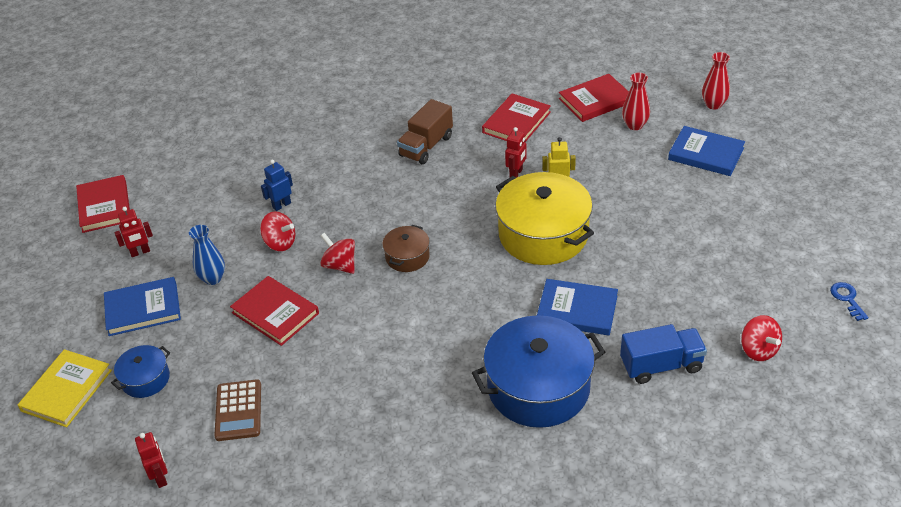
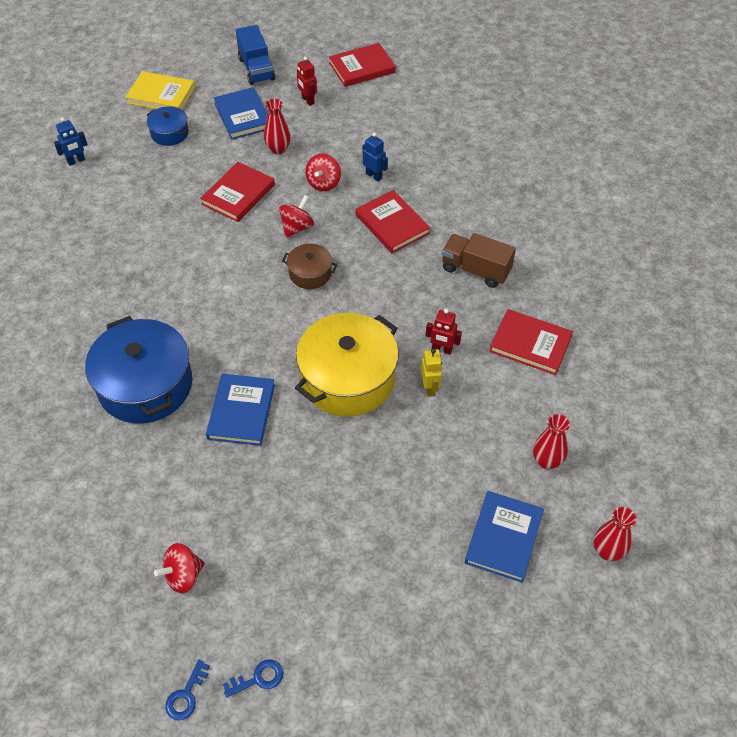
camera: 80 degrees right, 10 degrees up
(161, 477) = (76, 161): red robot -> blue robot
(213, 278) = (278, 149): blue vase -> red vase
(238, 411) = (134, 191): brown calculator -> none
(595, 100) = (587, 419): red book -> red book (392, 224)
(661, 366) = (166, 484): blue truck -> blue truck (256, 69)
(871, 345) = (186, 695): none -> blue key

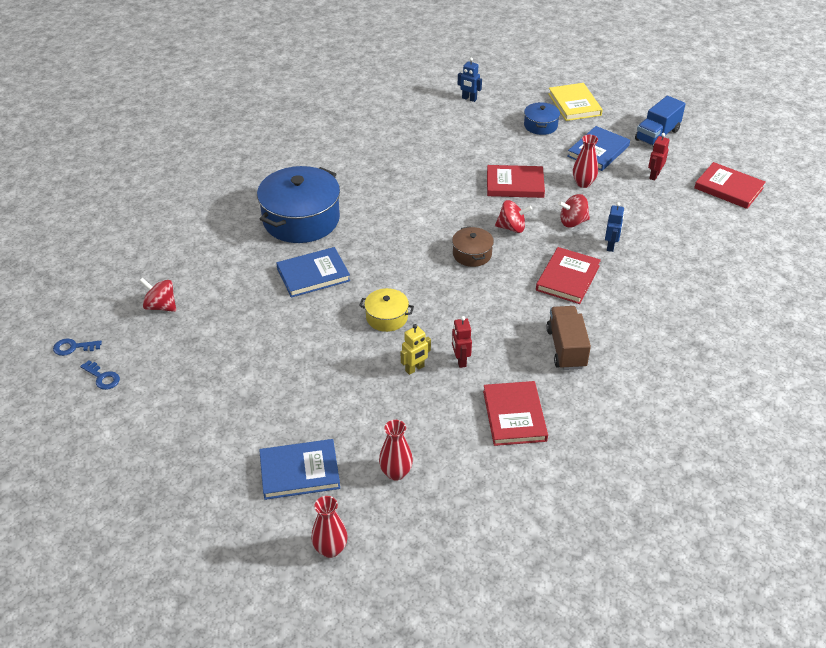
camera: 60 degrees right, 10 degrees down
(347, 378) = (387, 317): yellow pot -> yellow pot, size x0.49

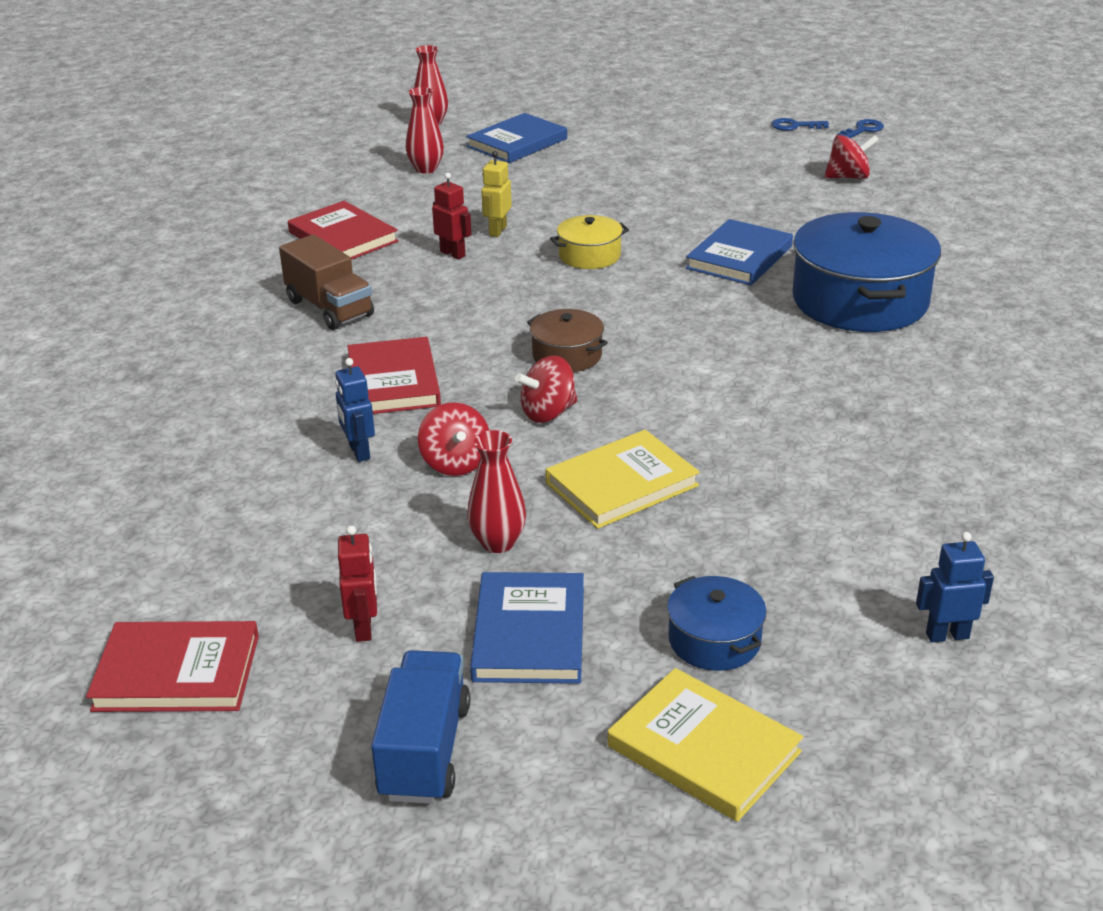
camera: 145 degrees right, 10 degrees down
(515, 184) = (622, 484): red book -> yellow book
(573, 222) = (455, 463): red spinning top -> red spinning top turned 120 degrees clockwise

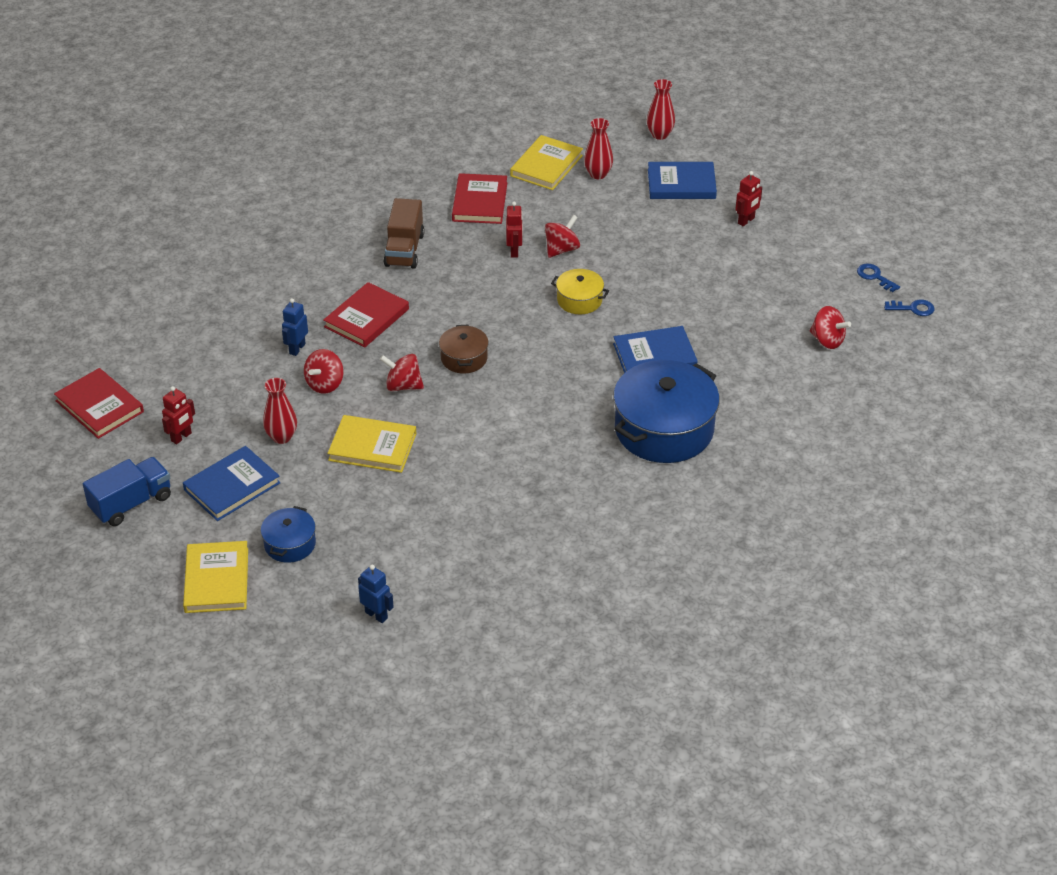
camera: 45 degrees right, 10 degrees up
(362, 185) = (546, 166): none -> yellow book
(497, 231) = (561, 249): yellow robot -> red spinning top
(622, 140) = (746, 221): none -> red robot

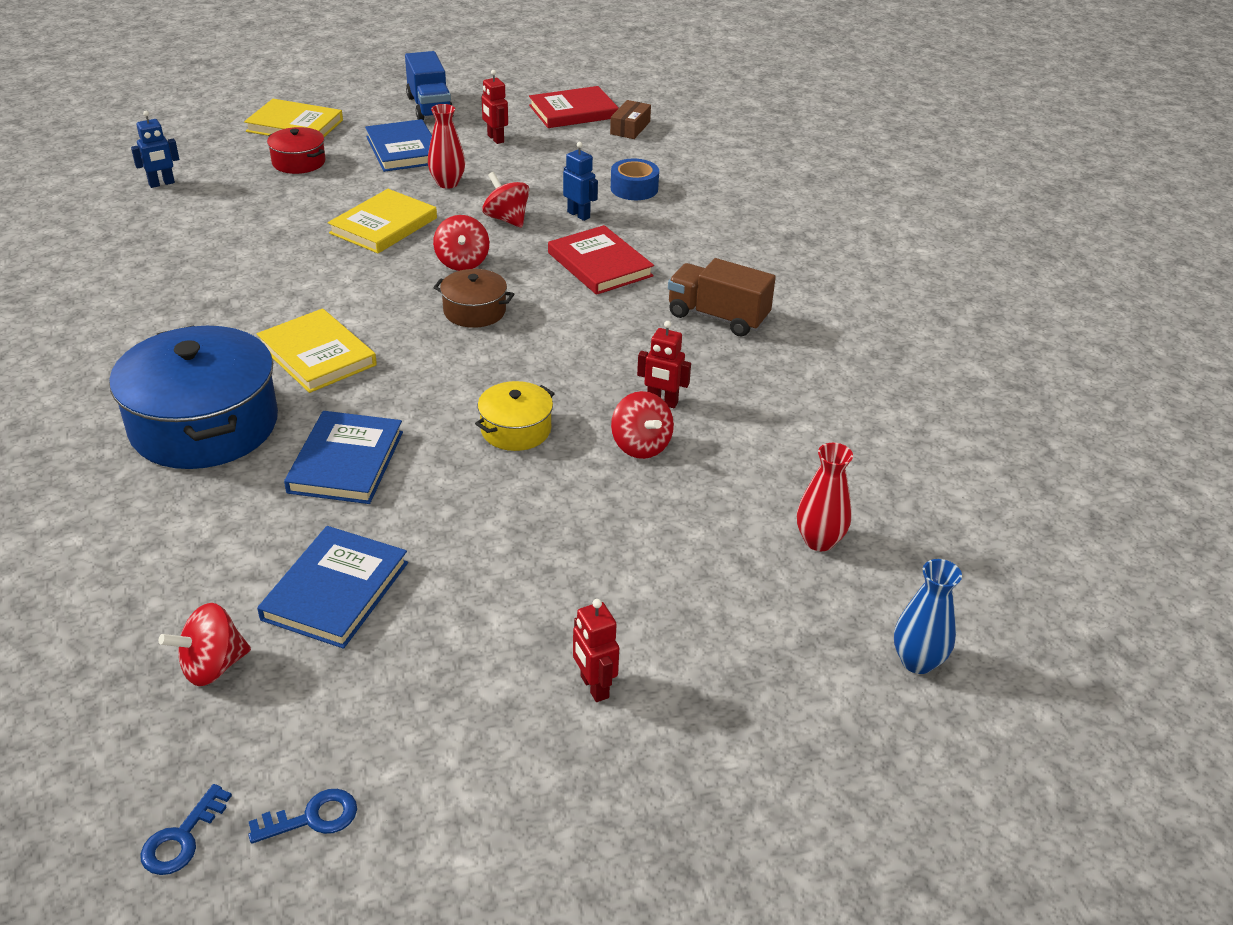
camera: 110 degrees right, 5 degrees down
(119, 362) = (630, 128): none -> brown box
(237, 331) = (634, 188): none -> blue tape
(290, 544) = (299, 162): blue pot -> red pot
(403, 386) = (462, 262): red spinning top -> red spinning top turned 135 degrees clockwise
(480, 202) = (796, 401): red book -> none
(546, 166) = (865, 490): yellow book -> yellow book (317, 355)
(660, 135) = (917, 661): red vase -> blue vase
(681, 184) = (747, 637): blue book -> blue book (335, 591)

